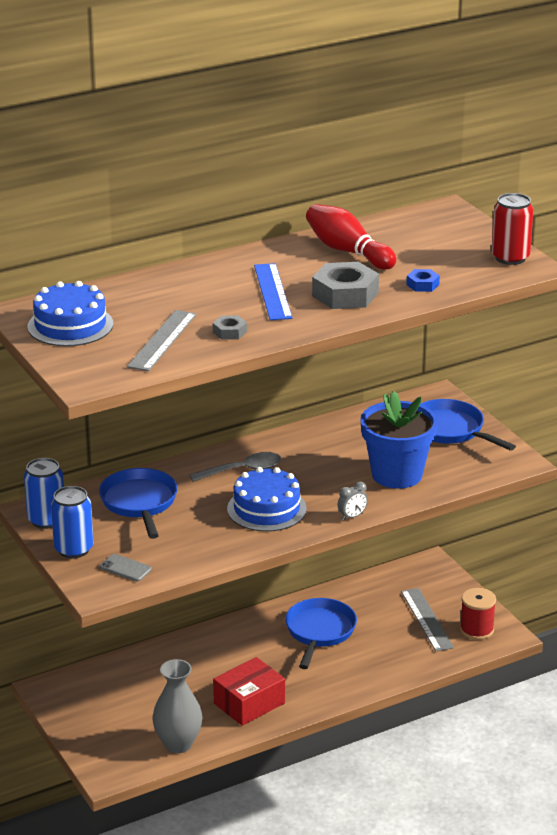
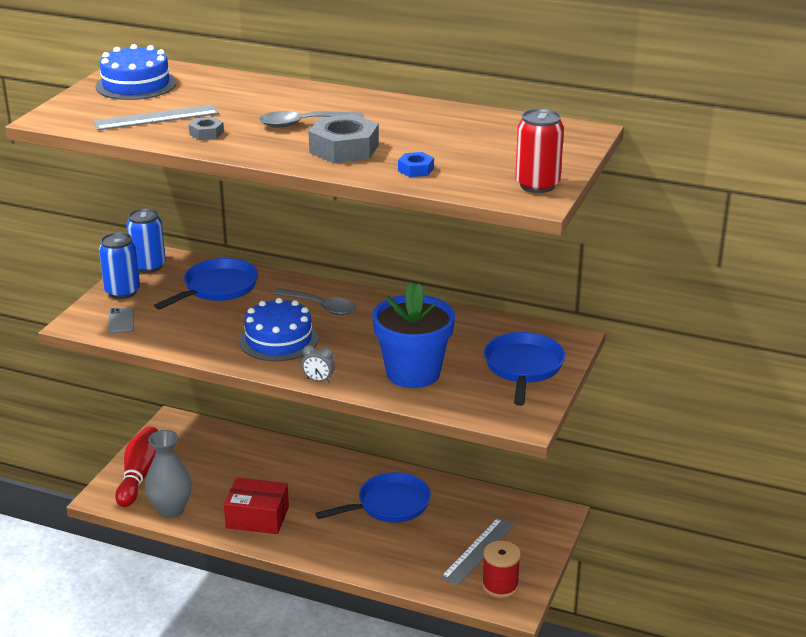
camera: 50 degrees right, 0 degrees up
(272, 291) = (303, 124): blue ruler -> grey spoon
(347, 251) = (426, 124): red bowling pin -> red bowling pin (140, 476)

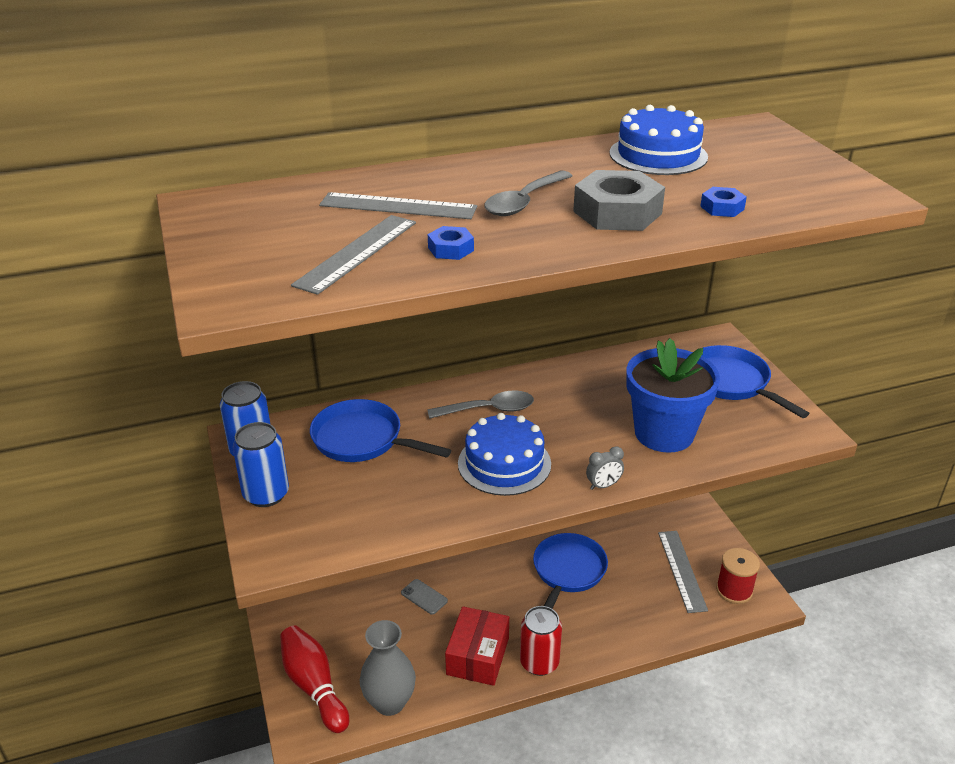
camera: 40 degrees left, 5 degrees up
(121, 321) = (315, 529): grey phone -> grey phone (424, 597)
(136, 85) = (250, 224): blue cake -> blue cake (658, 155)
(206, 133) = (450, 249): grey nut -> blue nut
(217, 288) = (362, 439): blue pan -> blue pan turned 60 degrees counterclockwise
(229, 101) = (398, 206): none -> grey ruler
(257, 517) = (477, 656): red box -> red box turned 45 degrees counterclockwise
(537, 185) = (839, 183): red can -> red can (539, 662)

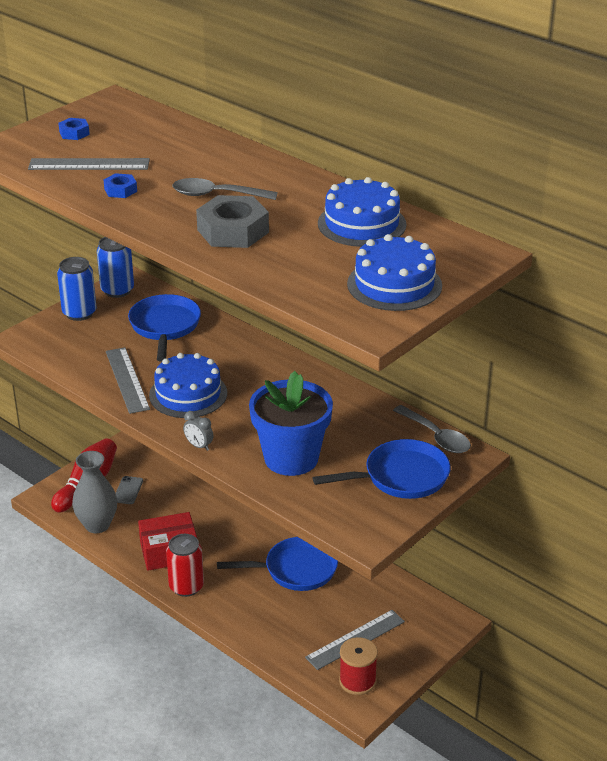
camera: 60 degrees right, 0 degrees up
(398, 206) = (167, 157): grey ruler -> grey ruler (127, 380)
(424, 597) = (206, 501): grey phone -> grey phone (128, 490)
(489, 410) = (247, 367): grey spoon -> grey spoon (436, 437)
(722, 208) = (282, 268): blue nut -> blue nut (74, 133)
(731, 383) = (401, 477): blue pan -> blue pan turned 45 degrees clockwise
(792, 170) = (394, 285): none -> blue cake

